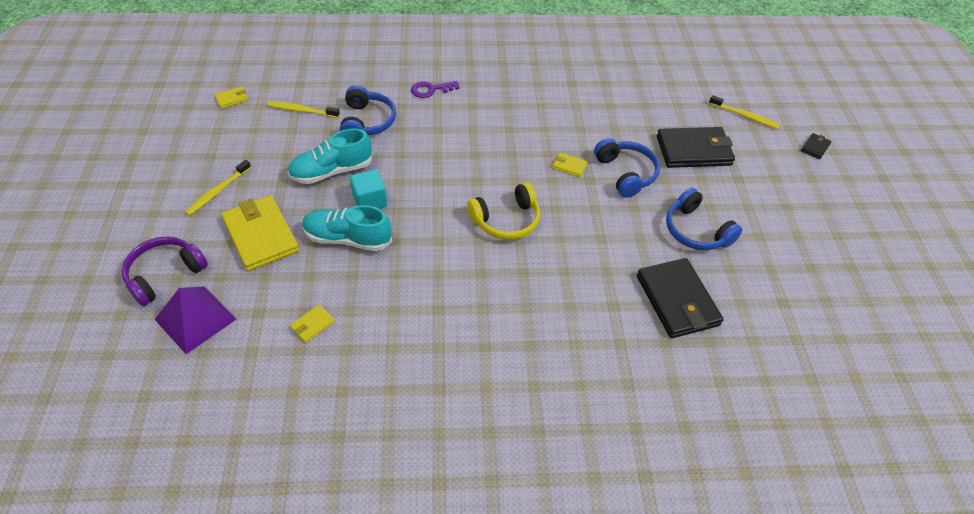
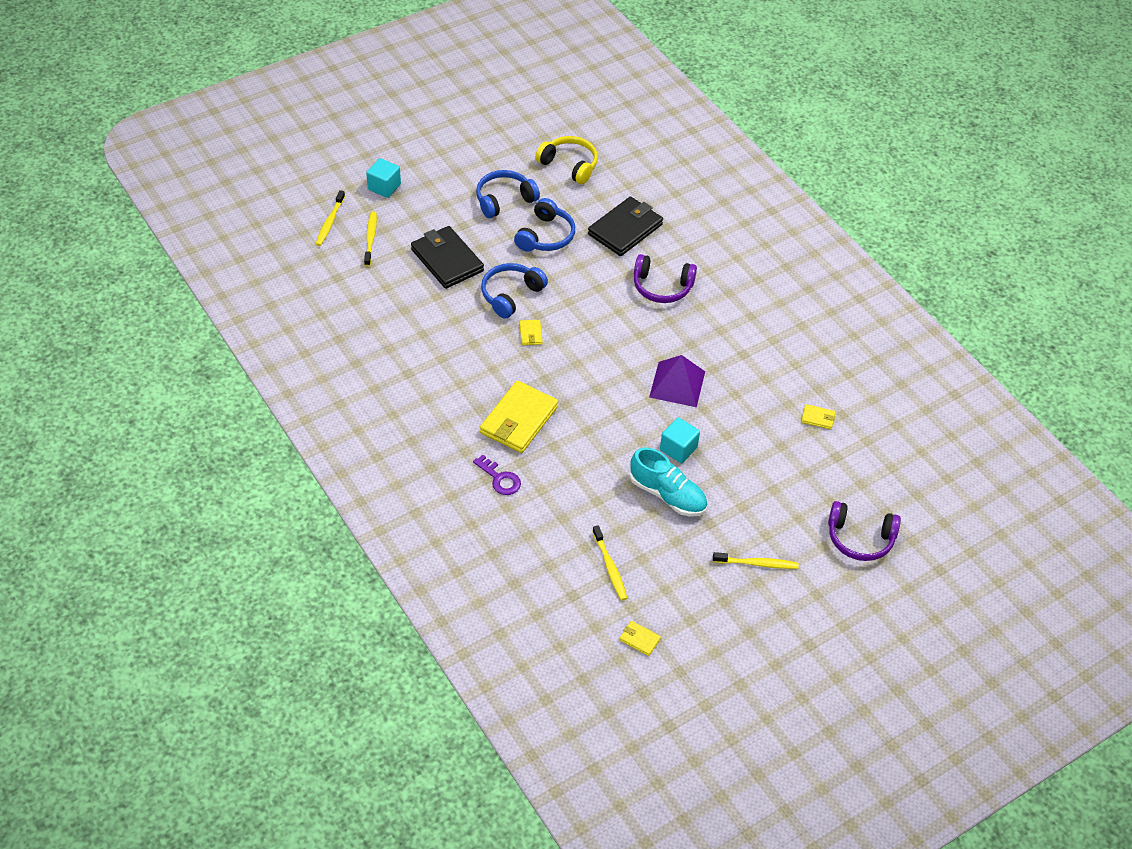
camera: 120 degrees left, 0 degrees up
(195, 319) = (874, 490): purple pyramid -> purple pyramid (677, 384)
(261, 235) = (773, 500): yellow wallet -> yellow wallet (519, 420)
(348, 239) = (728, 441): turquoise shoe -> none
(367, 122) = (585, 505): blue headphones -> blue headphones (504, 200)
(506, 220) = (626, 350): yellow headphones -> yellow headphones (569, 165)
(573, 289) = (662, 287): none -> purple headphones
(776, 100) = (330, 222): none -> yellow toothbrush
(815, 147) = (384, 187): black wallet -> turquoise cube

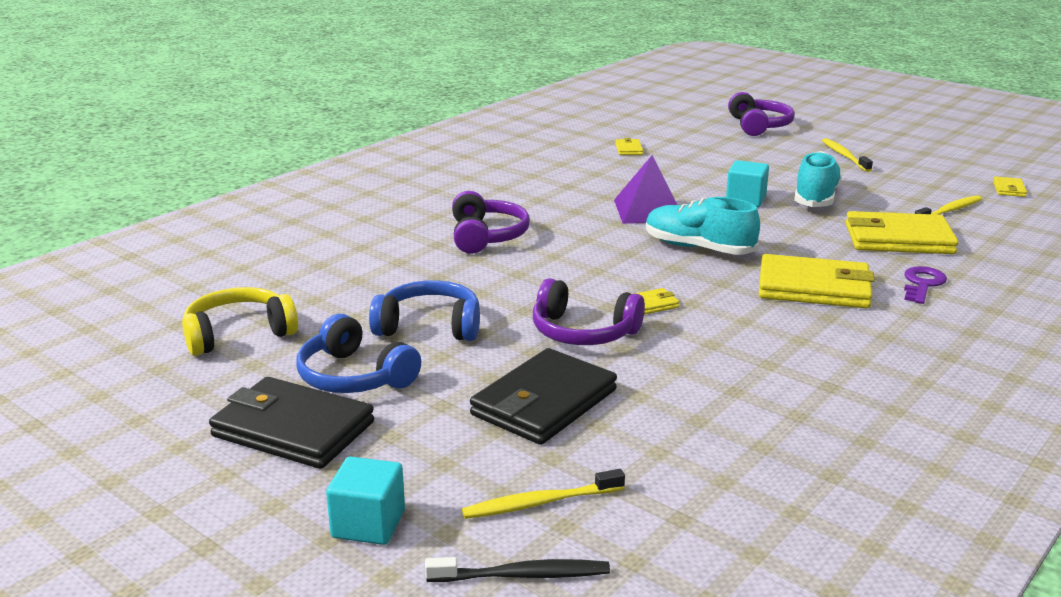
camera: 105 degrees left, 25 degrees down
(330, 222) = (522, 575): yellow toothbrush -> black toothbrush
(511, 295) = (583, 332): blue headphones -> purple headphones
(569, 165) = (238, 334): yellow headphones -> yellow headphones turned 45 degrees clockwise
(572, 505) = (898, 239): none -> yellow wallet
(601, 386) = (698, 248): none -> turquoise shoe
(625, 229) = (382, 272): black wallet -> black wallet (293, 429)

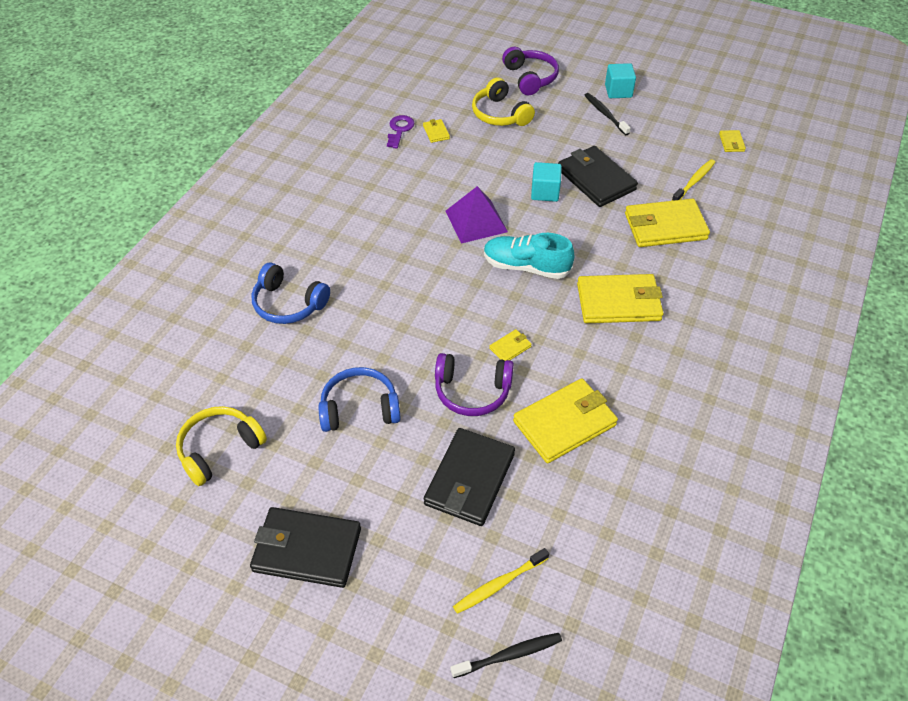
camera: 15 degrees left, 25 degrees up
(354, 377) = (327, 481): blue headphones -> blue headphones (288, 304)
(368, 524) = (396, 633): turquoise cube -> turquoise cube (618, 91)
(487, 236) = (362, 281): purple headphones -> none
(699, 374) = (564, 423): none -> yellow wallet
(711, 145) = (500, 114): none -> yellow headphones
(816, 197) = (596, 179): turquoise shoe -> black wallet
(844, 156) = (605, 114): yellow toothbrush -> black toothbrush
(922, 284) = (691, 282): purple key -> purple key (399, 130)

